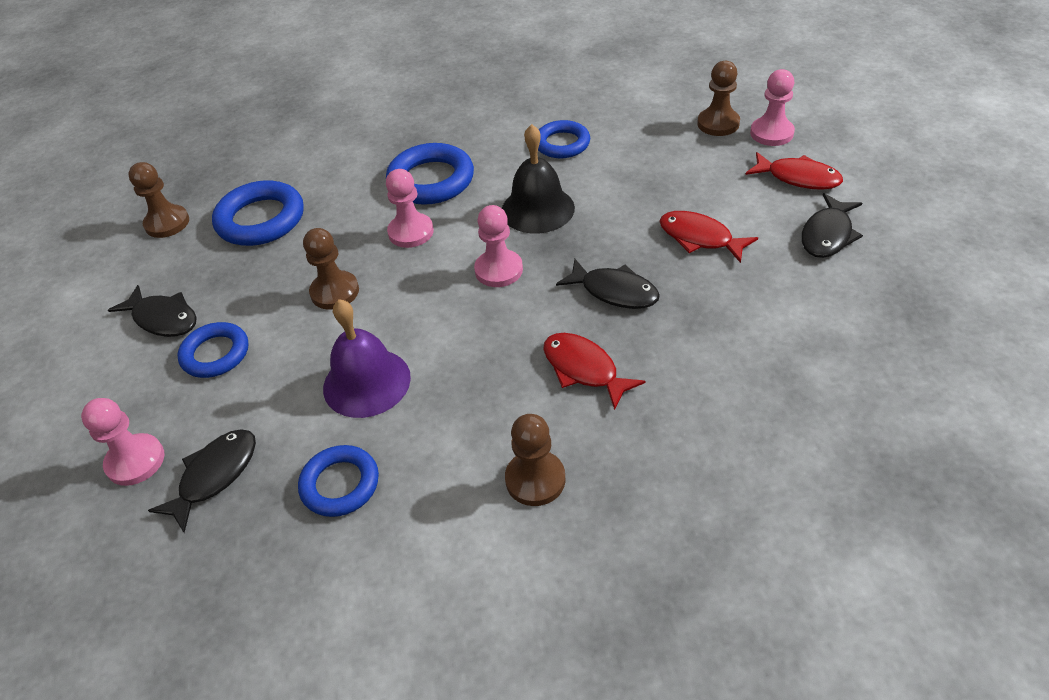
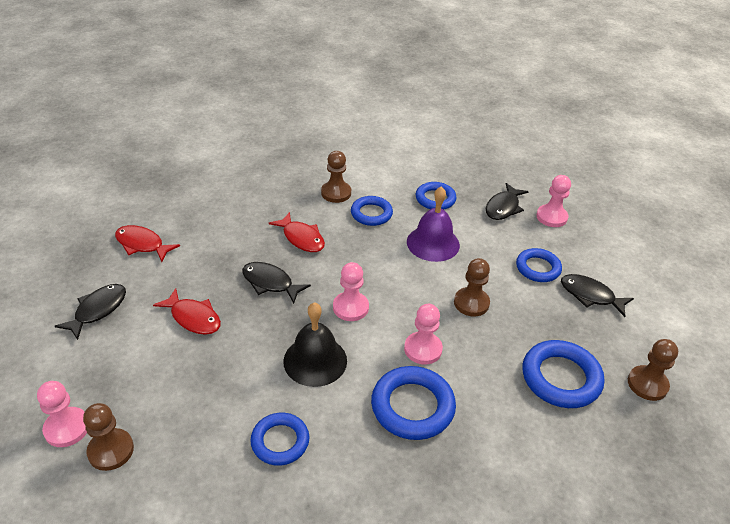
camera: 175 degrees right, 5 degrees down
(466, 434) = (371, 214): none -> blue ring
(798, 178) = (81, 367): red fish -> red fish (142, 244)

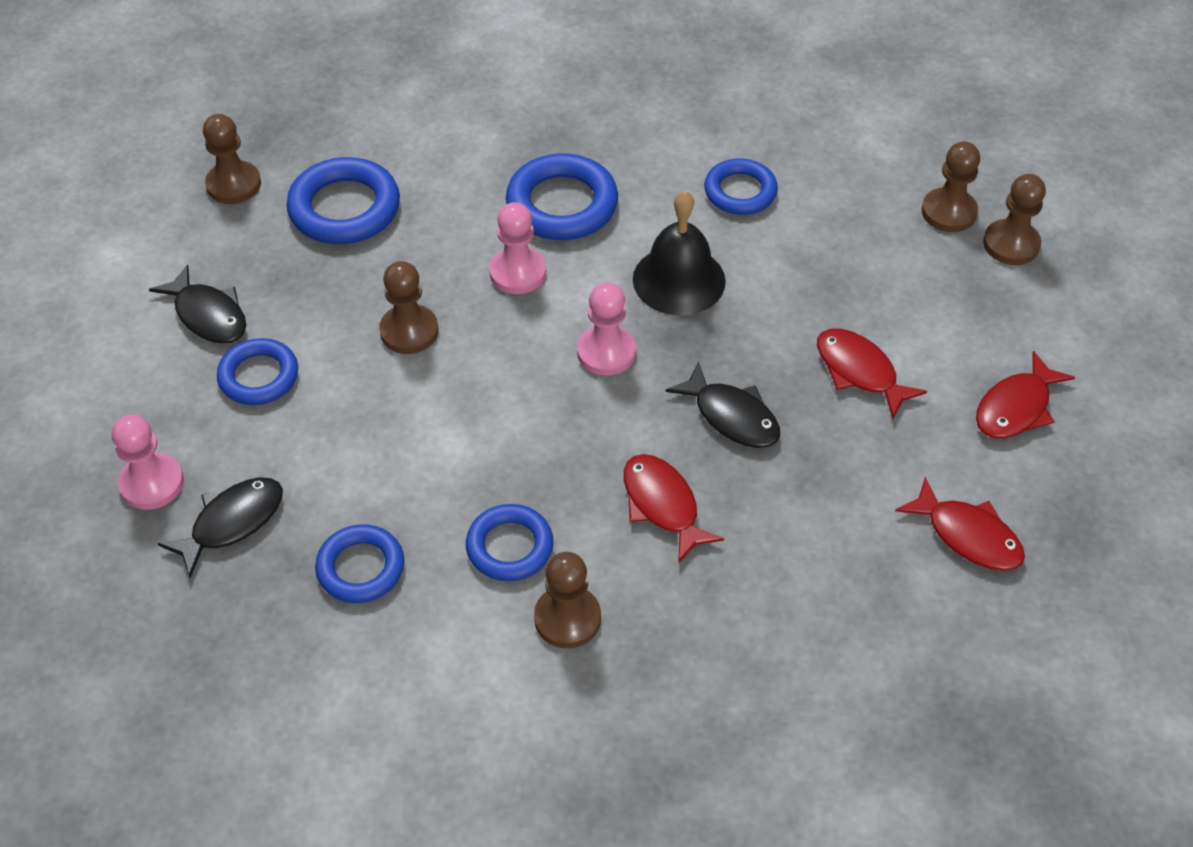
camera: 165 degrees left, 10 degrees up
(67, 428) = (1011, 244): pink pawn -> brown pawn
(98, 310) = (1016, 408): black fish -> red fish
(433, 243) = (417, 456): purple bell -> none

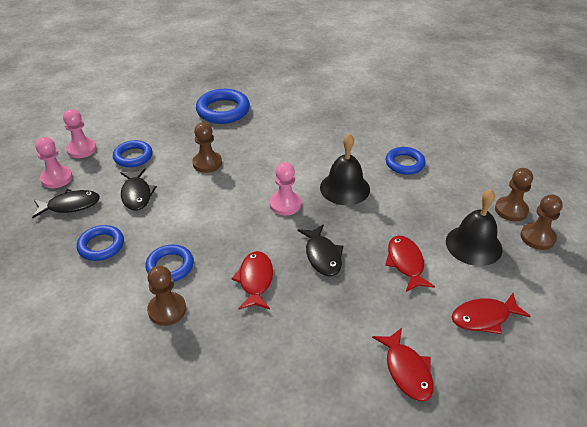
camera: 30 degrees right, 10 degrees down
(208, 315) = (136, 128): black fish -> black fish (137, 194)
(234, 184) = (188, 88): brown pawn -> none
(518, 273) = (273, 158): pink pawn -> pink pawn (82, 149)
(562, 204) = (315, 140): blue ring -> none
(933, 297) = (473, 245): none -> black bell

